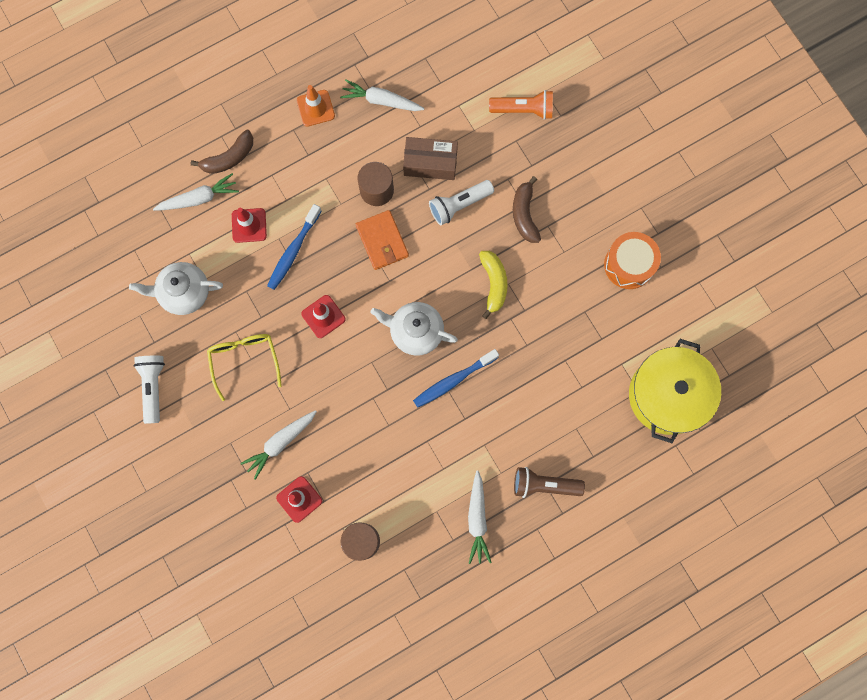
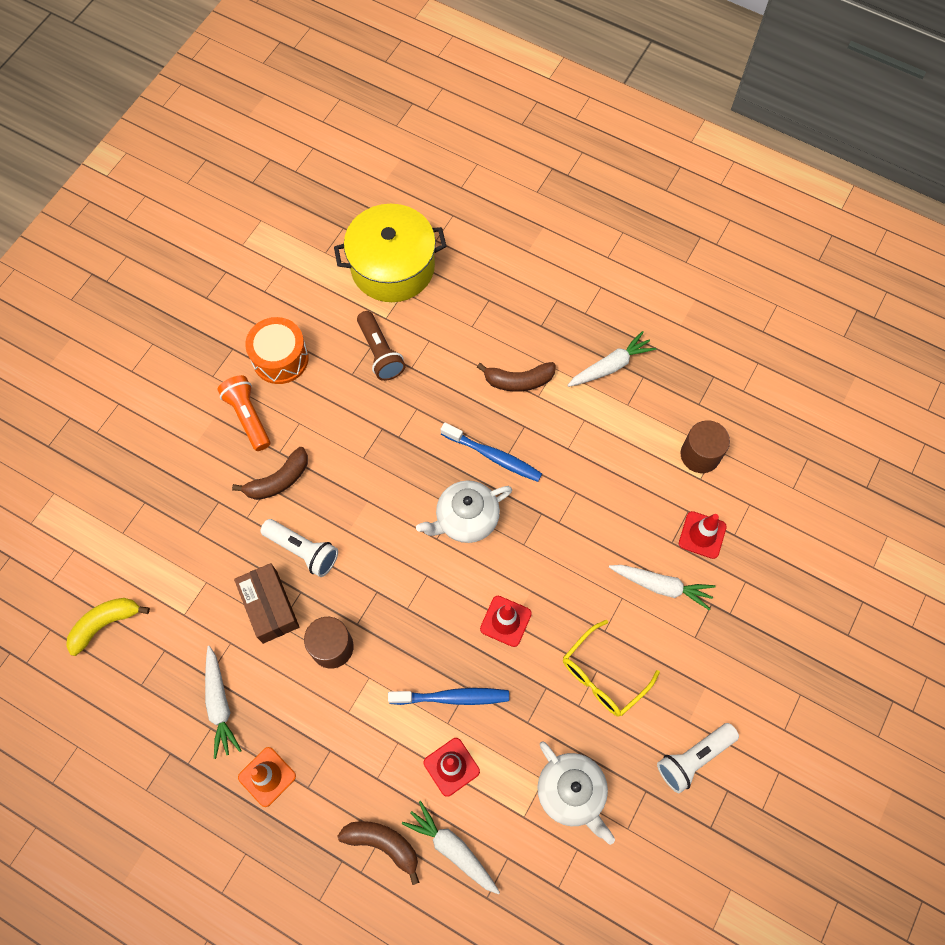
camera: 120 degrees left, 10 degrees down
(382, 241) = (387, 607): orange wallet -> none
(415, 331) = (466, 519): white teapot -> white teapot turned 75 degrees clockwise
(493, 283) = (371, 471): yellow banana -> yellow banana (105, 624)
(506, 437) = (518, 381): none -> brown banana
(523, 110) = (156, 543): orange flashlight -> orange flashlight (248, 416)
(544, 485) = (542, 327): brown flashlight -> brown flashlight (380, 353)

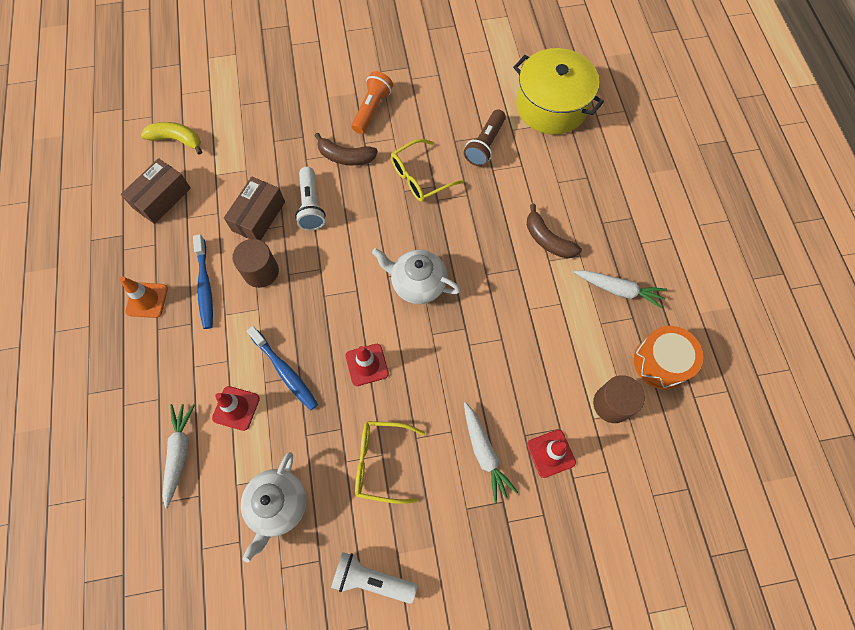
camera: 50 degrees right, 0 degrees up
(162, 685) = (162, 198): none -> brown box
(220, 704) = (173, 238): white carrot -> none
(280, 358) = (426, 96): orange drum -> orange drum (661, 362)
(362, 434) = (419, 177): none -> yellow glasses
(383, 844) = (152, 404): brown banana -> none
(493, 456) = (478, 266): blue toothbrush -> blue toothbrush (205, 286)

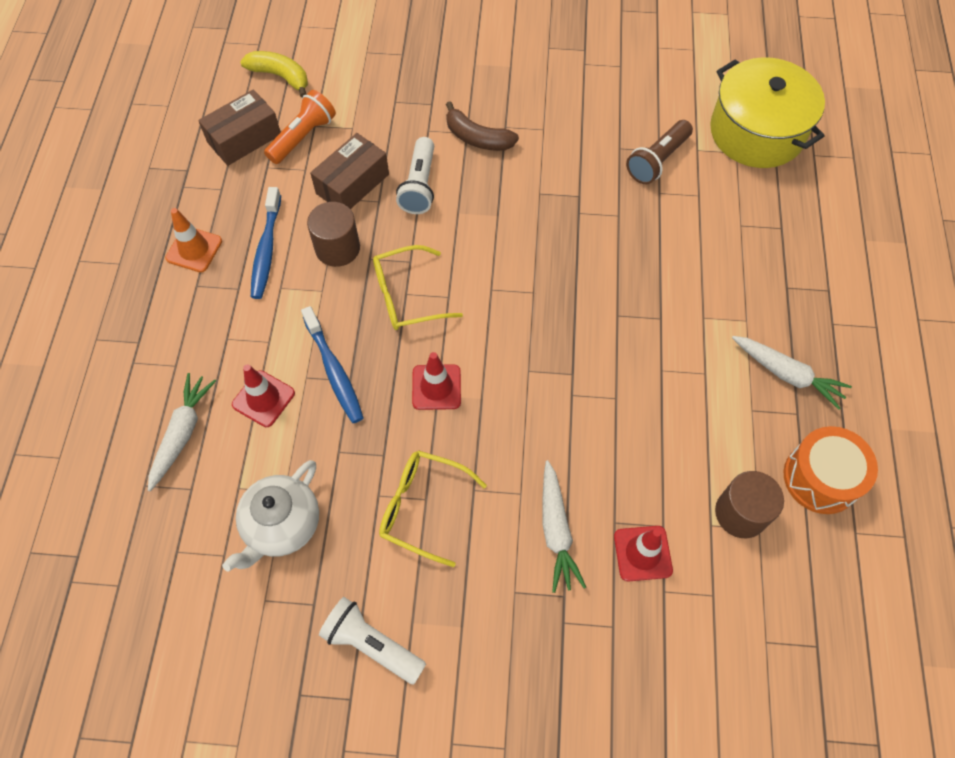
camera: 15 degrees right, 5 degrees down
(372, 109) = (525, 89): orange flashlight -> orange flashlight (303, 137)
(417, 283) = (526, 306): white teapot -> none
(419, 177) = (563, 182): yellow glasses -> yellow glasses (406, 296)
(548, 240) = (708, 292): brown banana -> none

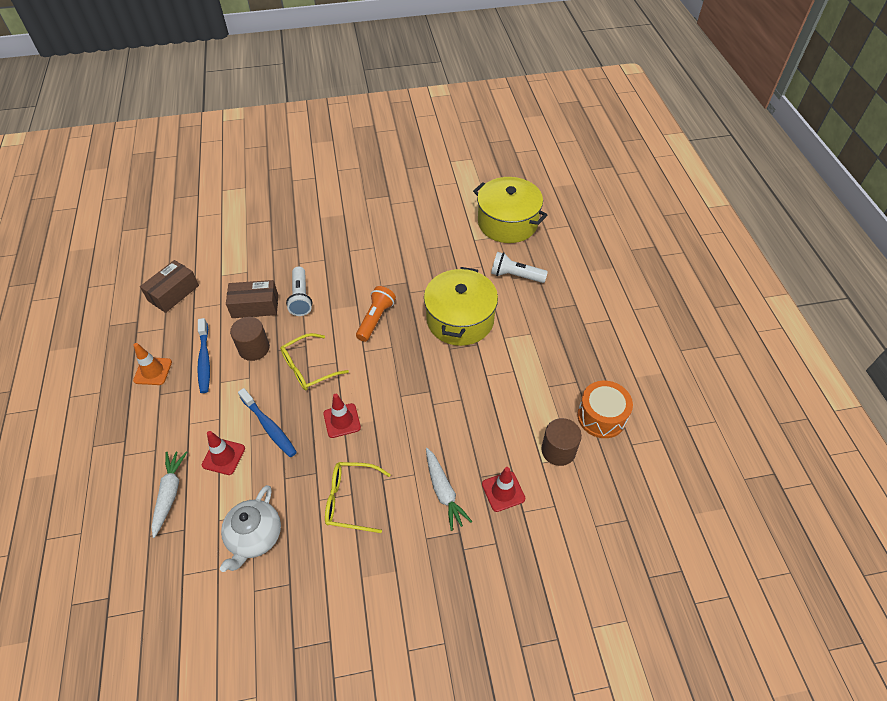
camera: 15 degrees left, 10 degrees down
(280, 76) = (190, 250): yellow banana -> none
(303, 137) = (214, 284): orange flashlight -> orange flashlight (376, 319)
(352, 184) = (255, 306): brown box -> brown box turned 60 degrees clockwise
(372, 644) = (336, 599): white flashlight -> white flashlight (515, 275)
(477, 138) = (332, 261): brown banana -> none
(644, 273) = (460, 319): none -> yellow pot
(657, 161) = (451, 251): brown flashlight -> none
(787, 374) = (564, 360): white carrot -> none

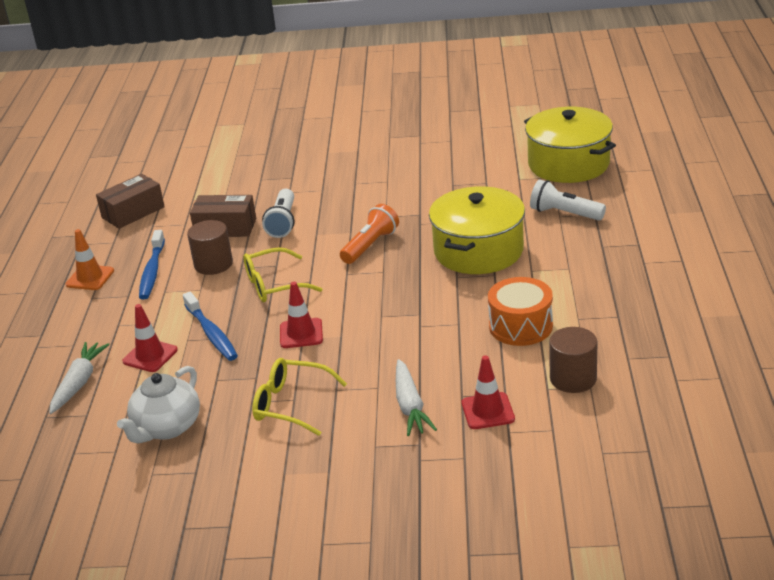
camera: 15 degrees right, 20 degrees down
(601, 416) = (642, 351): orange drum -> orange drum (520, 326)

